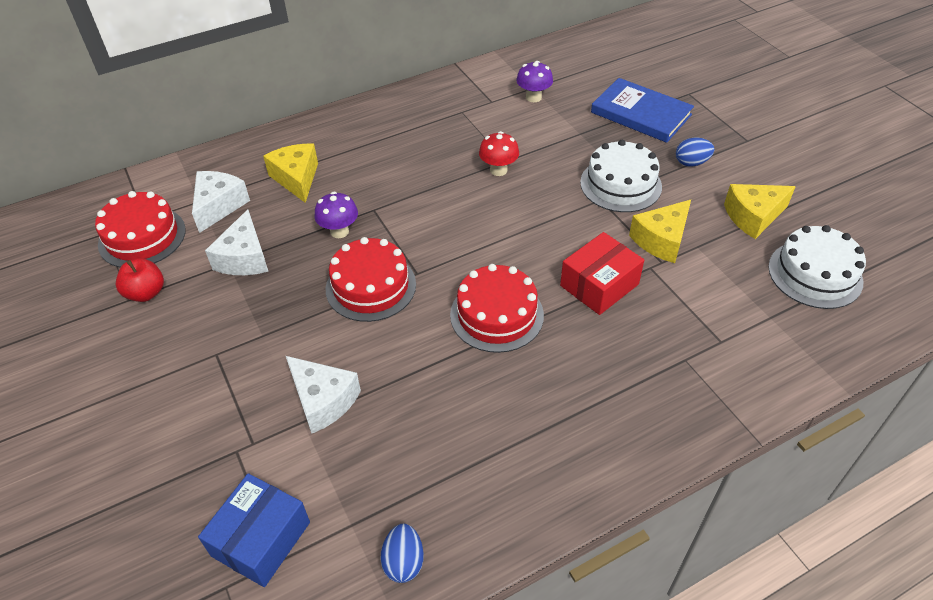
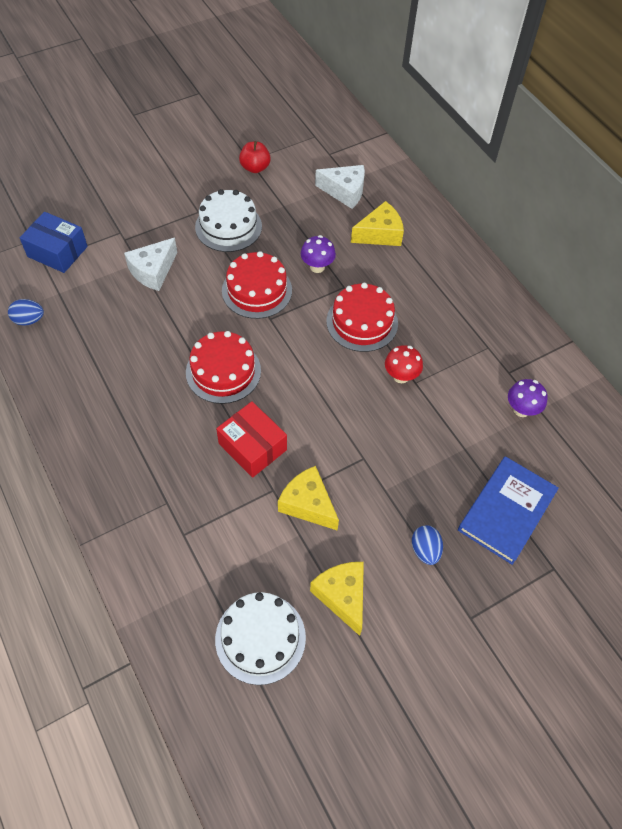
camera: 85 degrees right, 10 degrees up
(142, 237) = (310, 156): red cake -> red cake (362, 322)
(244, 258) = (288, 214): white cheese -> none
(620, 184) = (386, 478): white cake -> white cake (228, 226)

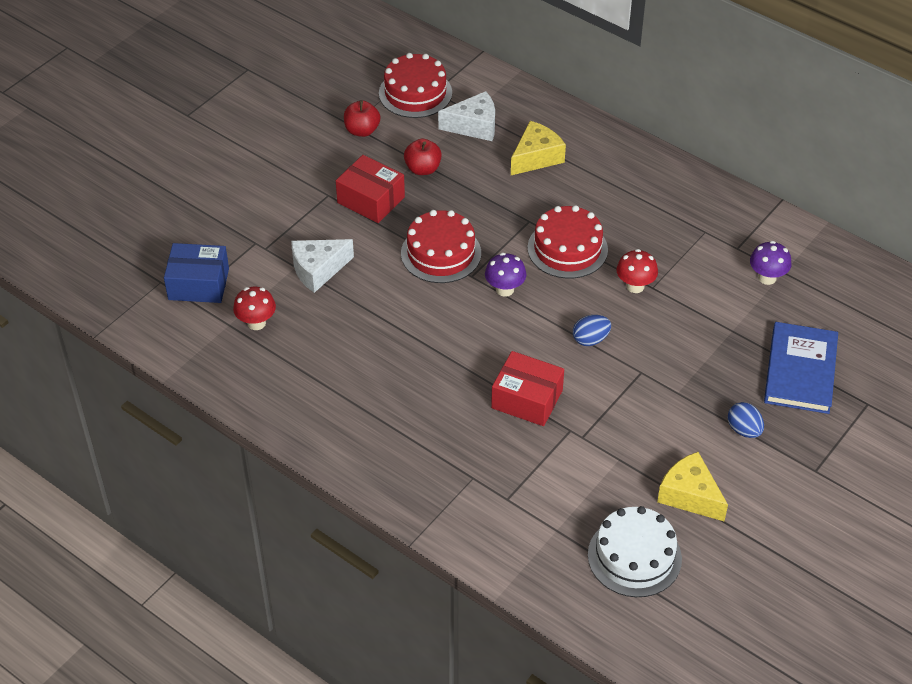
camera: 20 degrees left, 10 degrees down
(29, 320) = (214, 361): blue egg -> blue egg (590, 339)
(80, 299) = (256, 323): none -> red mushroom
(153, 271) = (318, 270): white cheese -> white cheese turned 45 degrees clockwise
(223, 371) = (454, 341): red cake -> red cake (415, 93)
(228, 226) = (371, 200): white cake -> red box
(284, 214) = (423, 169): none -> red apple
(308, 504) = (611, 430): yellow cheese -> none
(317, 267) = (490, 210): purple mushroom -> purple mushroom (505, 289)

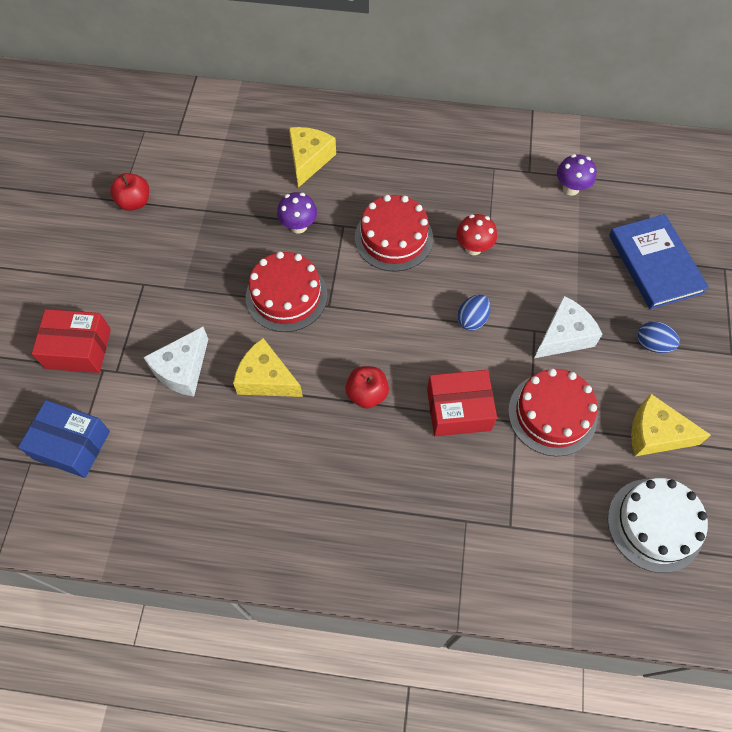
camera: 30 degrees left, 15 degrees up
(198, 284) = (72, 445): blue box -> blue box turned 45 degrees clockwise
(256, 323) = (157, 459): red mushroom -> none
(371, 200) = (187, 270): red box -> red box (78, 349)
(381, 306) = (266, 379): none -> yellow cheese
(415, 93) = (161, 142): red cake -> red cake (552, 414)
(423, 169) = (216, 216): red apple -> red apple (367, 394)
(474, 126) = (235, 153): white cheese -> white cheese (563, 336)
(505, 289) = (367, 305): purple mushroom -> purple mushroom (298, 226)

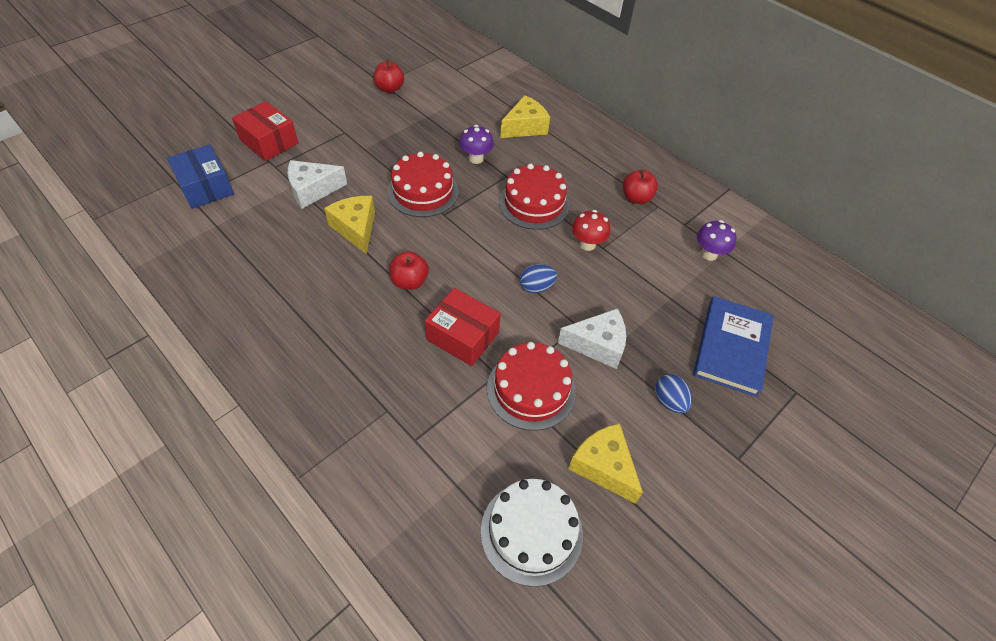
camera: 35 degrees right, 10 degrees down
(470, 172) = (636, 198): none -> red apple

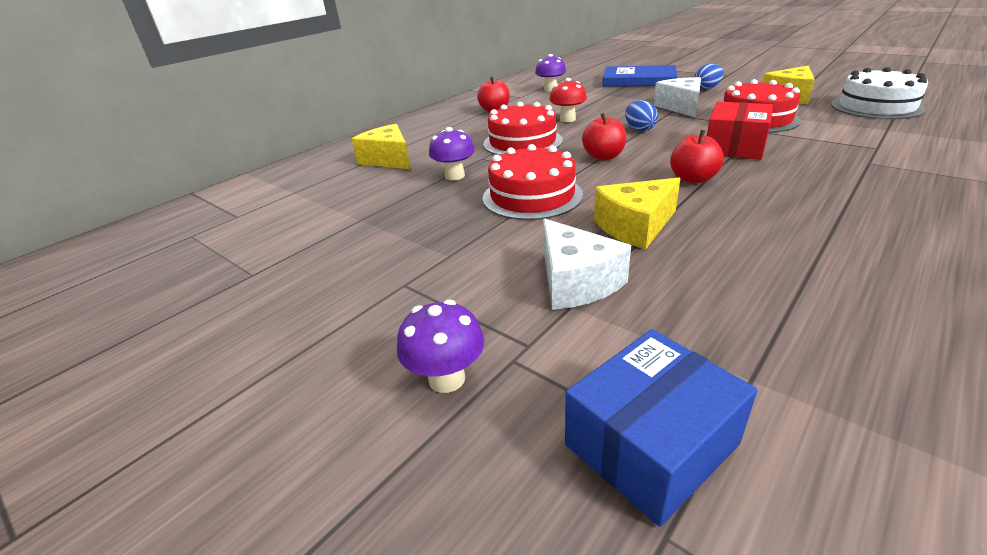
camera: 90 degrees left, 20 degrees down
(269, 142) = (447, 379): red box -> purple mushroom
(389, 89) = (273, 263): red apple -> red apple (603, 157)

